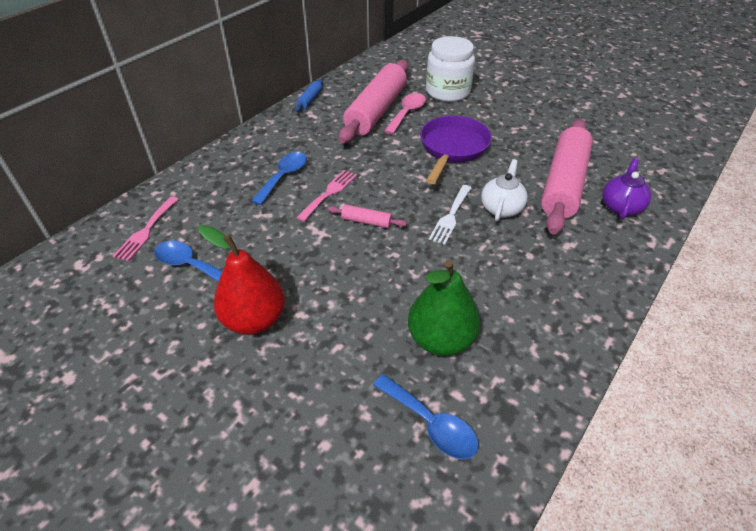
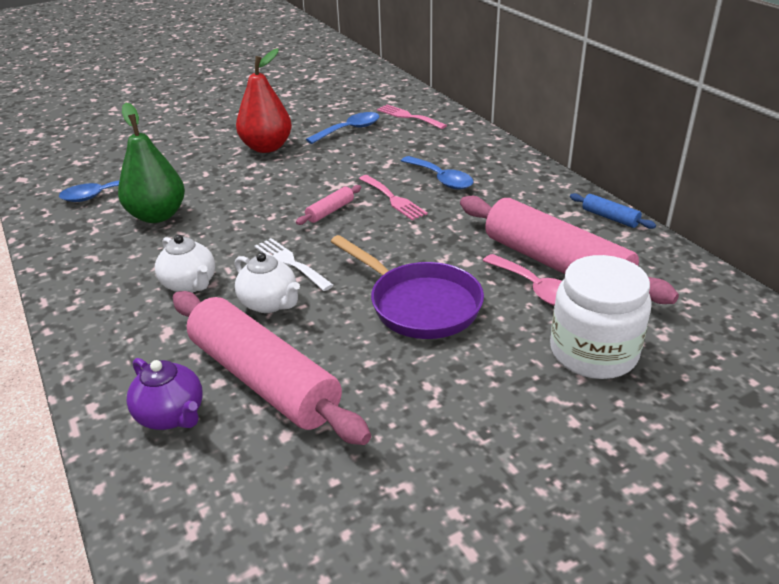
camera: 115 degrees right, 10 degrees down
(515, 258) = (190, 284): none -> white teapot

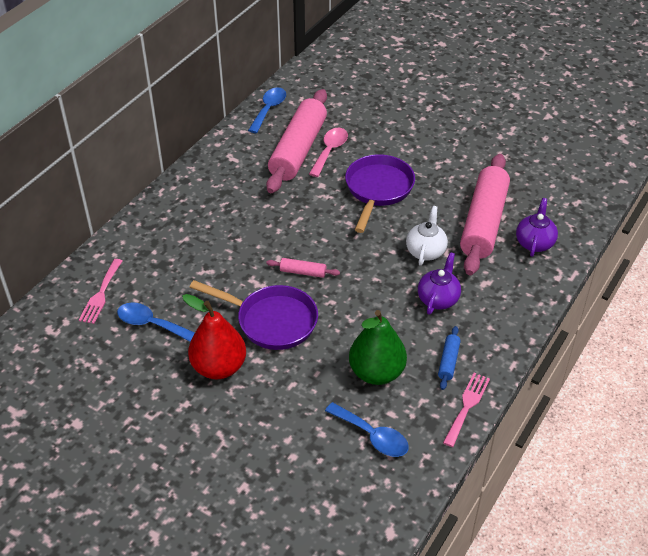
camera: 120 degrees left, 10 degrees up
(190, 284) = (438, 299): white teapot -> purple teapot
(286, 180) = (272, 321): none -> purple pan
(290, 263) = (379, 262): white fork -> none
(393, 199) = (264, 245): pink fork -> pink fork (467, 406)
(441, 179) = (217, 231): blue spoon -> blue spoon (269, 109)
(593, 352) = (370, 121): white jar -> none
(610, 217) = (227, 140): blue rolling pin -> blue rolling pin (448, 361)

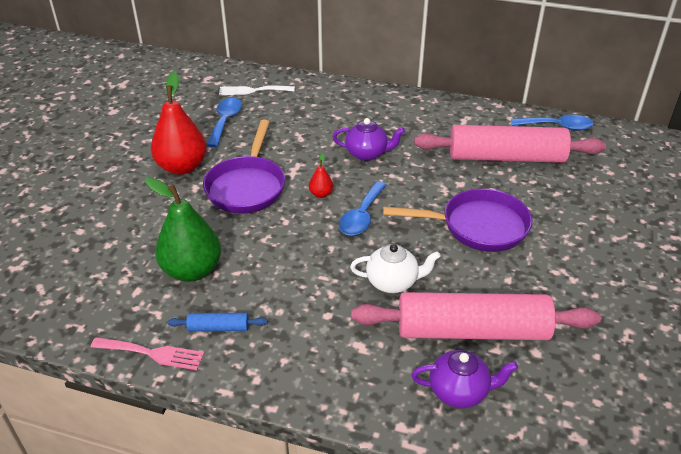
camera: 75 degrees right, 5 degrees down
(101, 294) = (253, 91): pink fork -> white fork
(303, 272) = (321, 194): pink rolling pin -> red pear
(330, 151) = (520, 179): pink spoon -> none
(372, 436) = (105, 281): blue spoon -> blue spoon (361, 216)
(438, 299) = (317, 304): purple teapot -> purple teapot (367, 154)

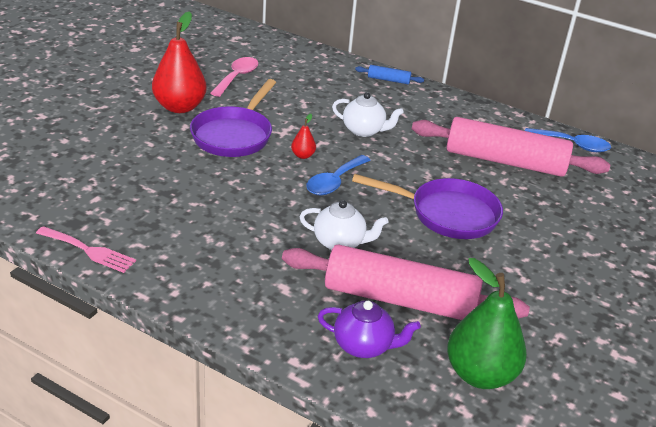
camera: 10 degrees right, 5 degrees down
(192, 270) = (153, 193): green pear -> green pear (480, 374)
(218, 327) = (158, 243): blue rolling pin -> blue rolling pin (388, 80)
(225, 121) = (237, 77): blue spoon -> pink spoon
(253, 91) = (275, 56): white fork -> none
(367, 154) = (364, 131): purple teapot -> white teapot

